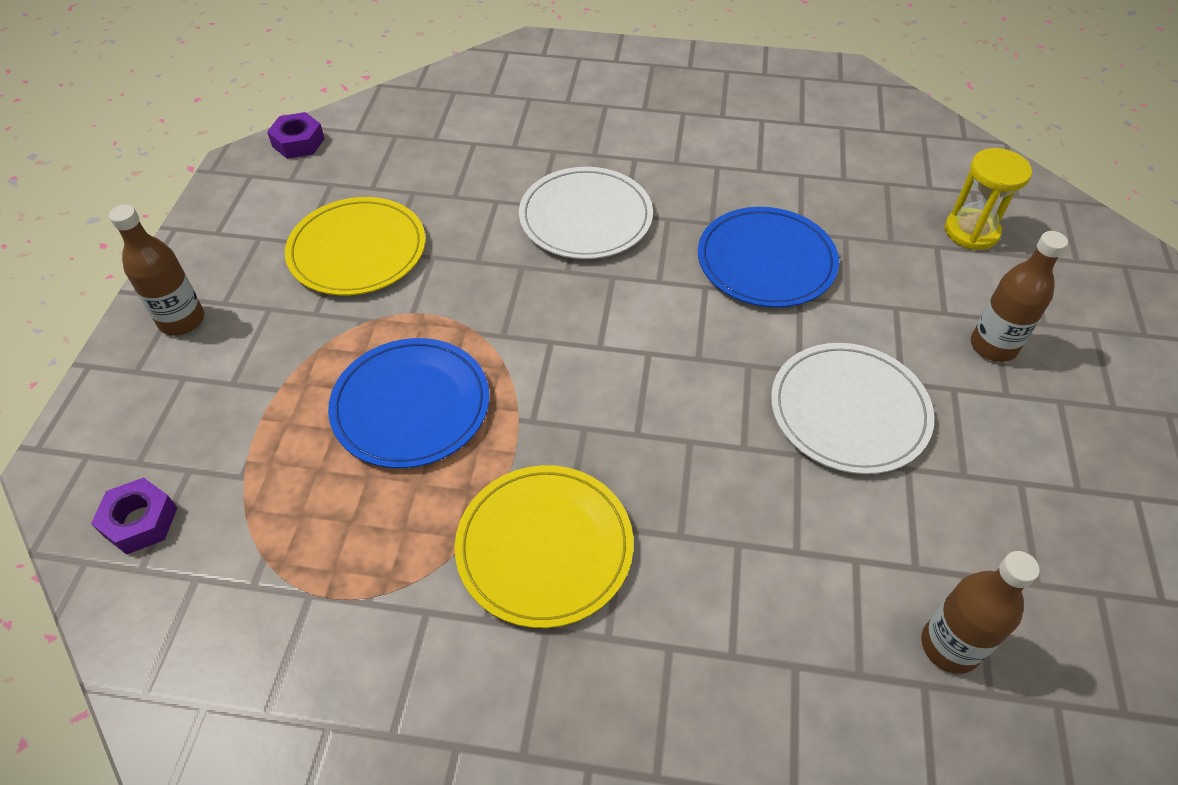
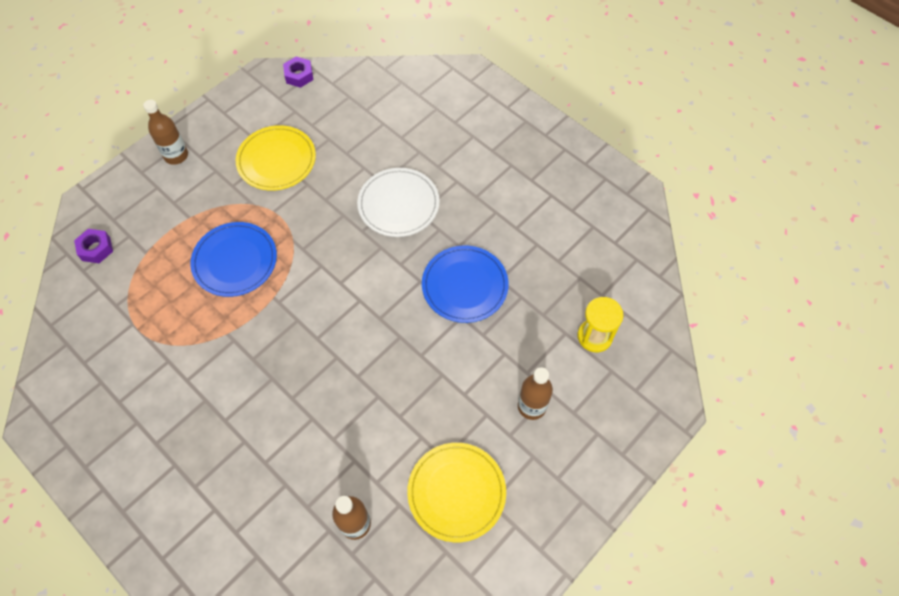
camera: 35 degrees right, 10 degrees up
(544, 547) = (233, 365): yellow plate -> yellow plate (456, 492)
(849, 411) = (423, 391): white plate -> none

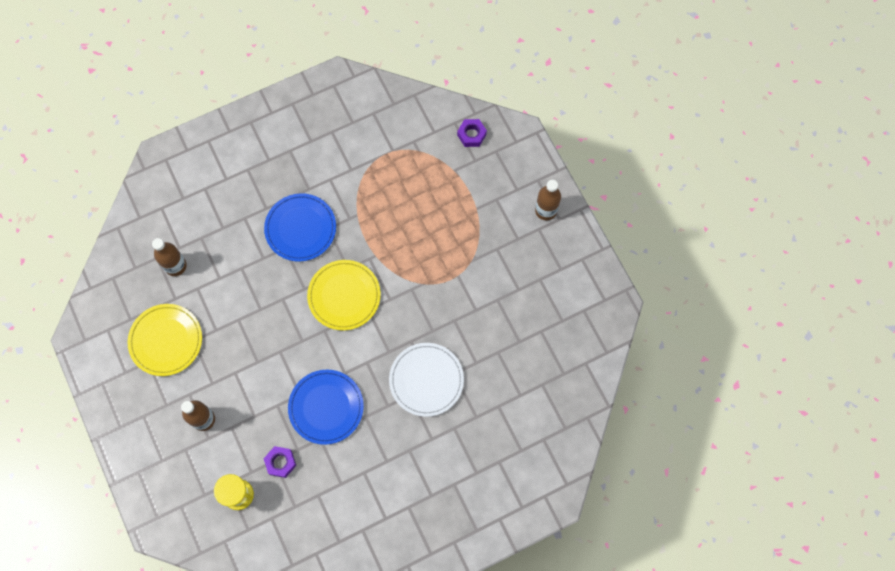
camera: 110 degrees right, 10 degrees up
(235, 261) = (420, 234): blue plate -> blue plate (300, 228)
(276, 160) = (511, 291): yellow plate -> yellow plate (344, 296)
(299, 75) = (605, 336): purple nut -> purple nut (280, 462)

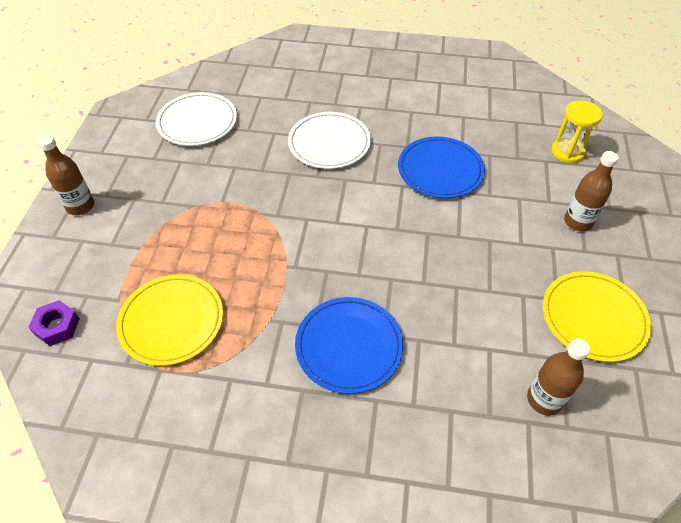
camera: 145 degrees left, 20 degrees down
(280, 462) = (512, 154): purple nut -> none
(344, 296) = (352, 247): yellow plate -> yellow plate (171, 321)
(543, 334) = (197, 122): none -> white plate

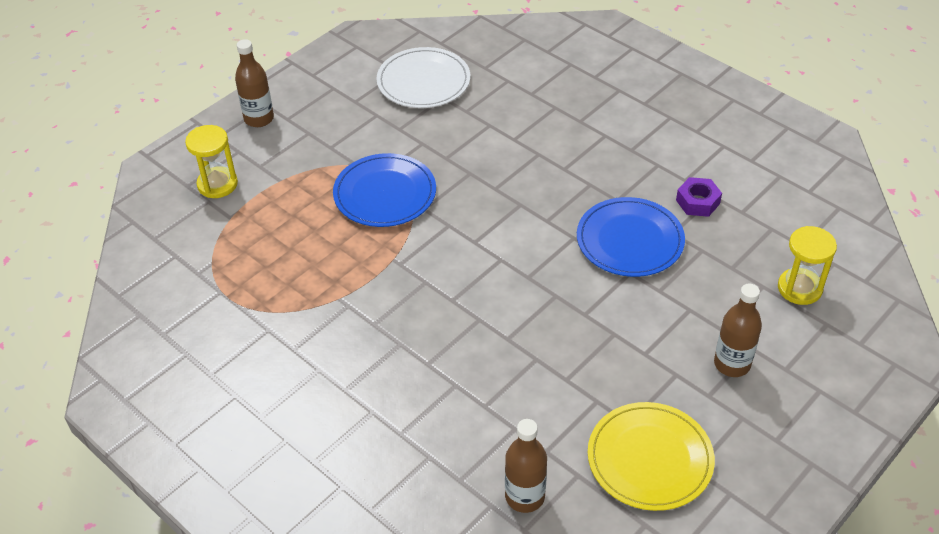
camera: 35 degrees right, 5 degrees down
(57, 326) = (169, 215): purple nut -> purple nut (698, 202)
(84, 277) = (217, 184): none -> yellow hourglass
(171, 321) = (258, 256): yellow plate -> none
(329, 143) = (537, 160): white plate -> none
(349, 346) = (388, 355): blue plate -> blue plate (385, 193)

